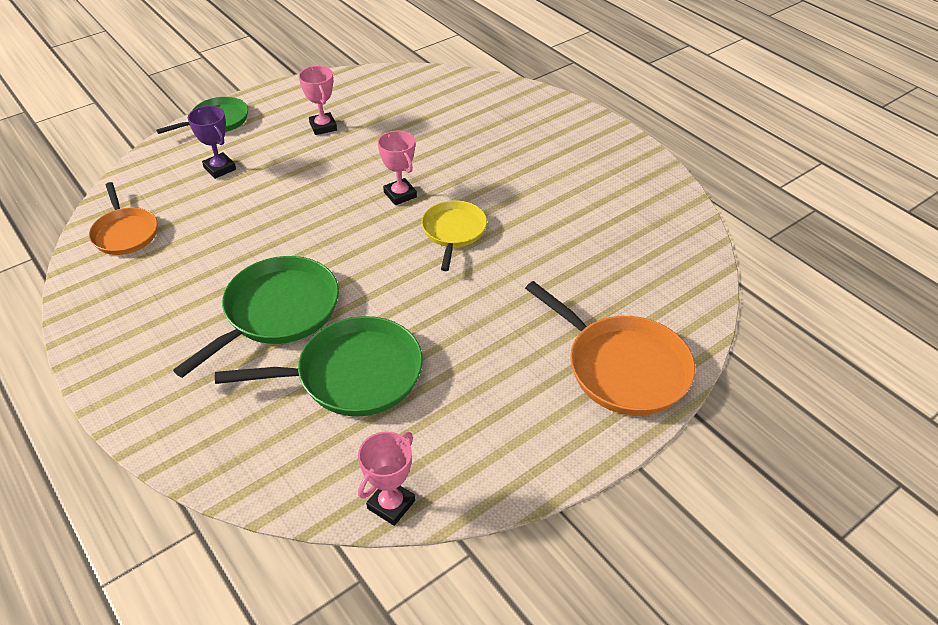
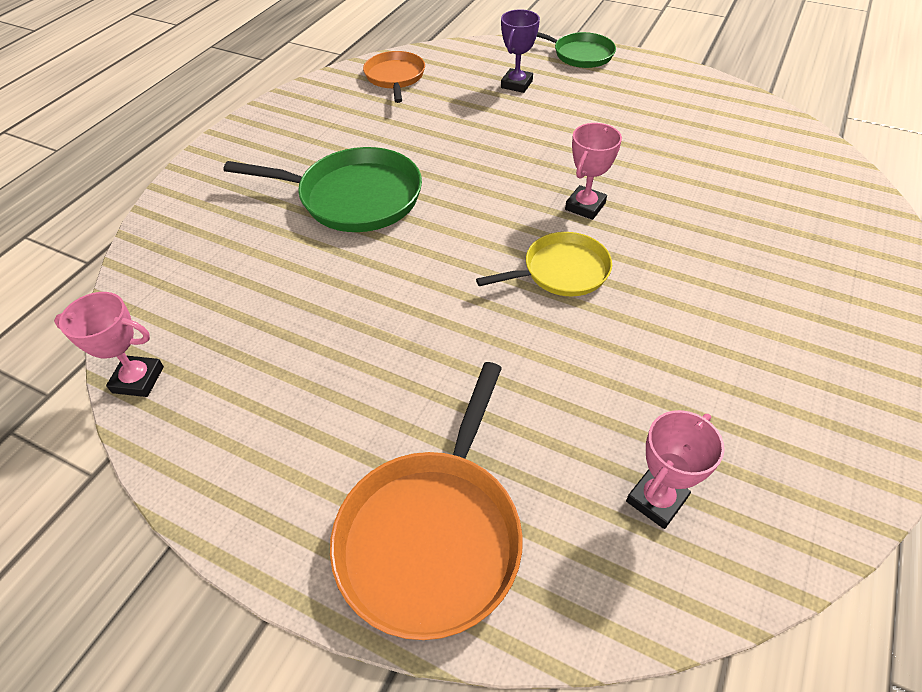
camera: 65 degrees right, 5 degrees up
(125, 233) = (395, 77): orange pan -> orange pan turned 135 degrees clockwise
(323, 127) = (638, 113): pink trophy -> pink trophy (656, 499)
(353, 374) = (298, 281): green pan -> none

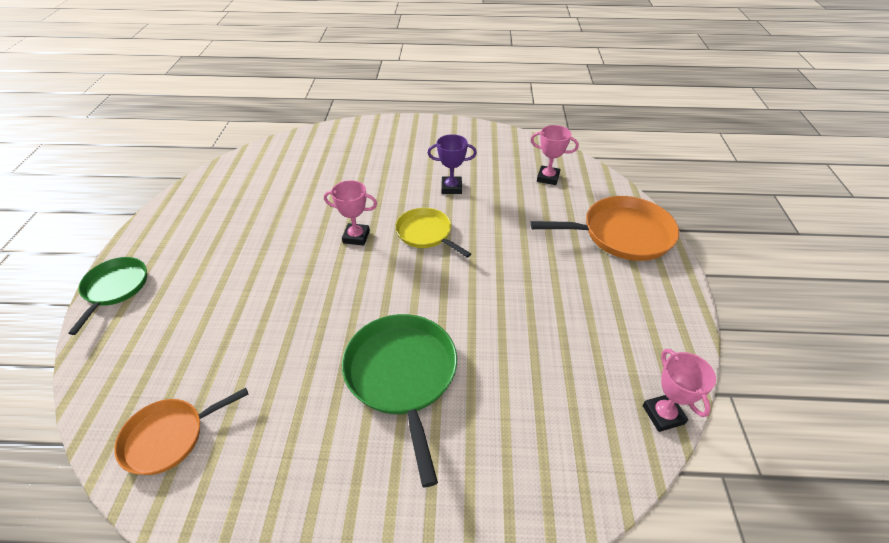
camera: 115 degrees left, 5 degrees down
(516, 84) = (180, 320): purple trophy -> purple trophy (451, 188)

